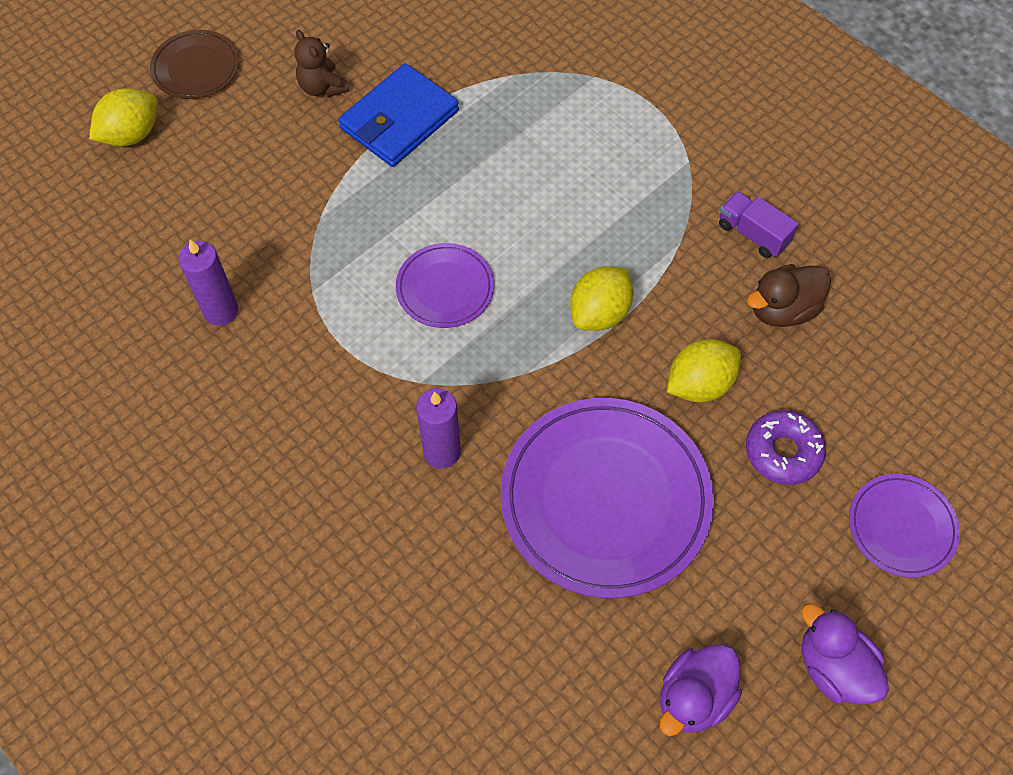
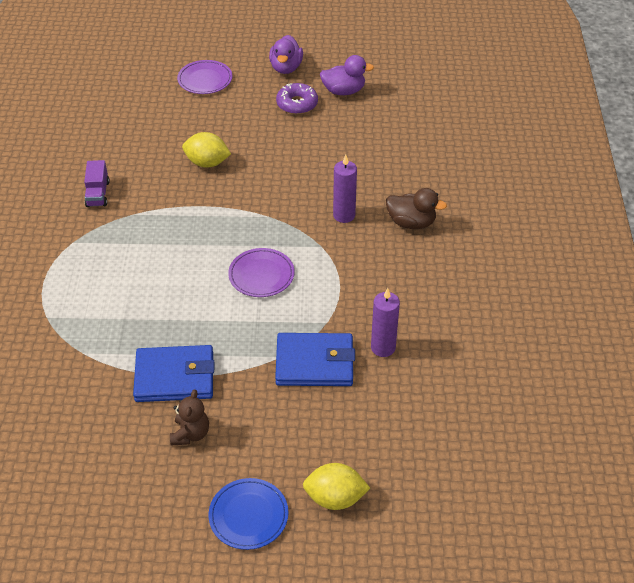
camera: 135 degrees left, 15 degrees down
(196, 68) = (248, 515): brown plate -> blue plate
(278, 237) = (314, 363): none -> blue wallet
(599, 313) = (208, 214): yellow lemon -> none
(605, 499) = (298, 156): purple plate -> none
(782, 309) = (134, 161): brown duck -> brown duck (411, 222)
(783, 452) = (210, 123): purple donut -> purple donut (297, 104)

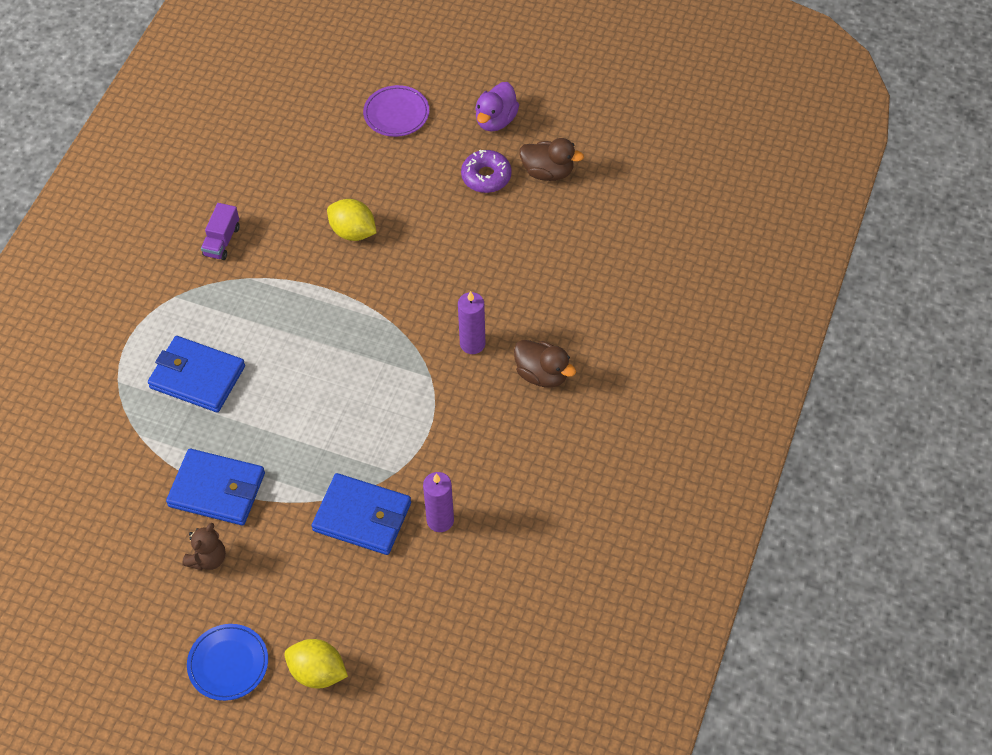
camera: 20 degrees right, 10 degrees up
(119, 296) = (197, 377): none -> blue wallet
(261, 275) = (352, 394): purple plate -> none
(343, 91) = (548, 172): purple duck -> brown duck

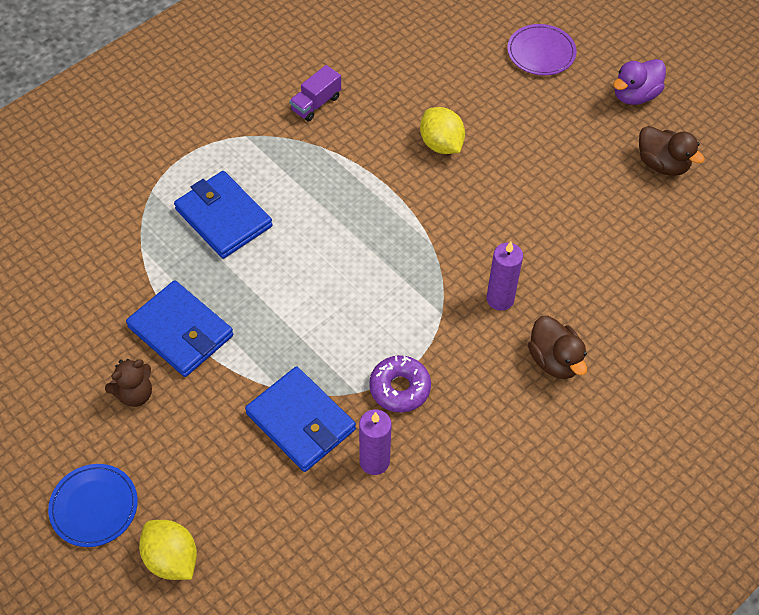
camera: 25 degrees right, 0 degrees up
(486, 176) = (598, 144): purple donut -> purple donut (400, 388)

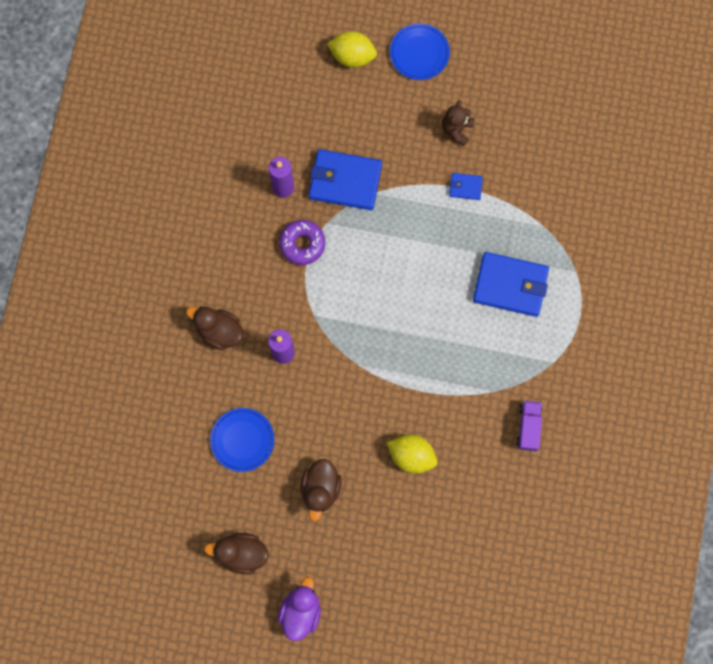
camera: 145 degrees right, 20 degrees up
(181, 331) = (465, 187): blue wallet -> blue wallet, size x0.47
(541, 52) = (400, 604): purple plate -> none
(548, 168) = (321, 489): none -> brown duck
(598, 250) = (242, 440): none -> blue plate

